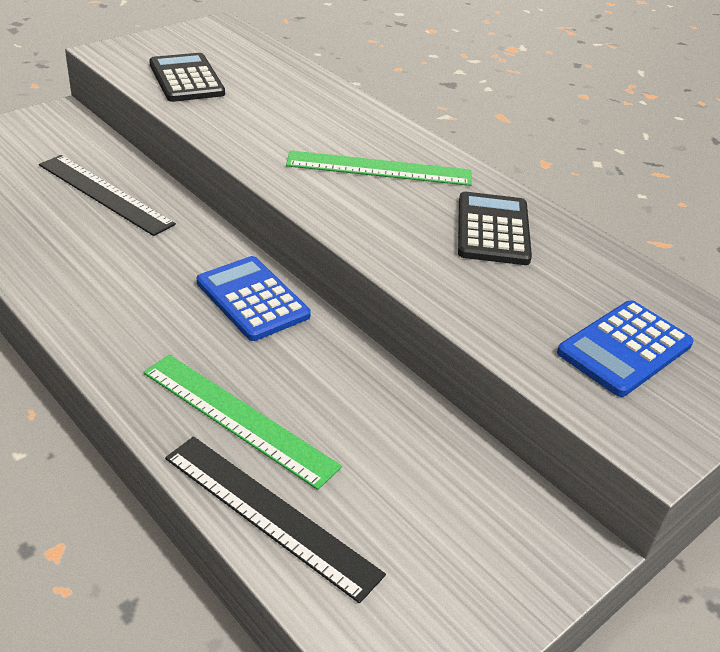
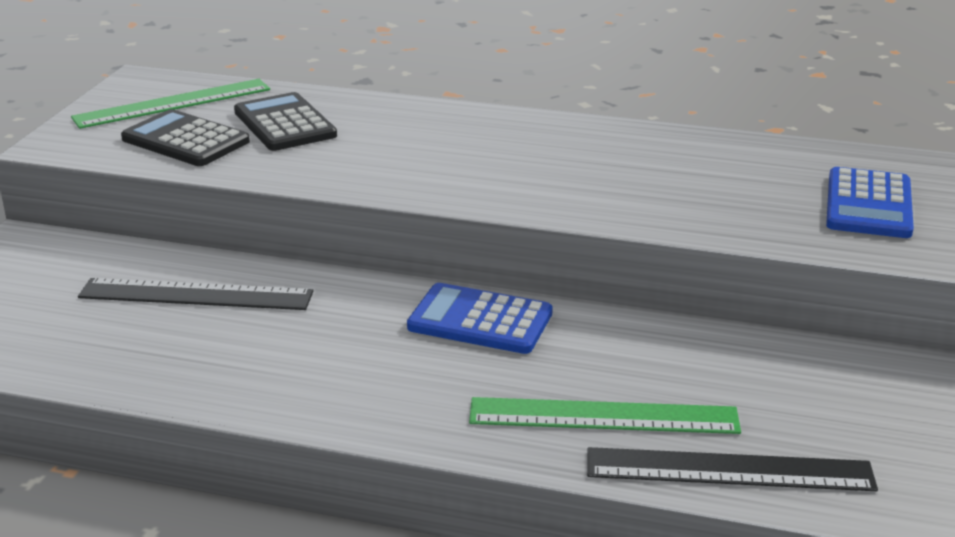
camera: 30 degrees left, 10 degrees down
(379, 169) = (494, 150): green ruler -> green ruler (173, 103)
(492, 230) = (657, 161): black calculator -> black calculator (284, 124)

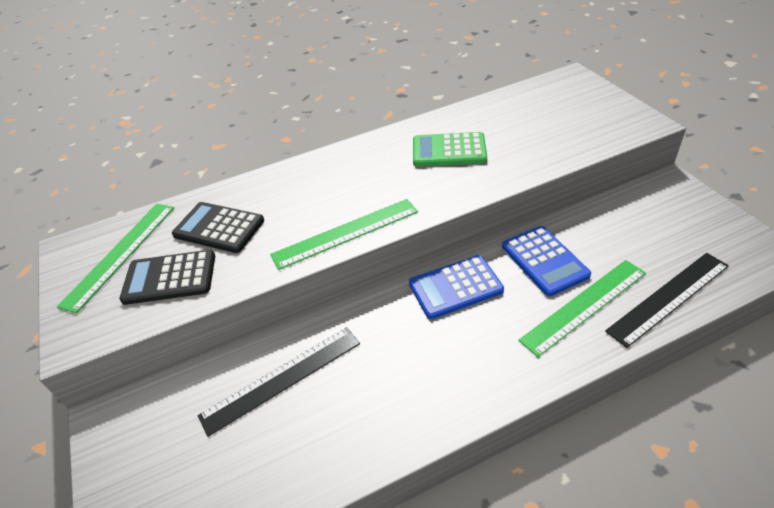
camera: 35 degrees left, 15 degrees up
(396, 184) = (346, 233): none -> green ruler
(638, 168) = (449, 151): none -> green calculator
(869, 205) = (569, 116): blue calculator -> blue calculator (544, 260)

